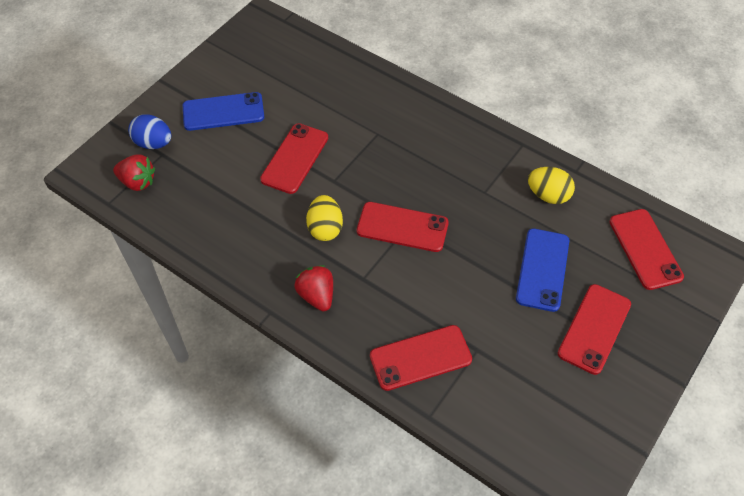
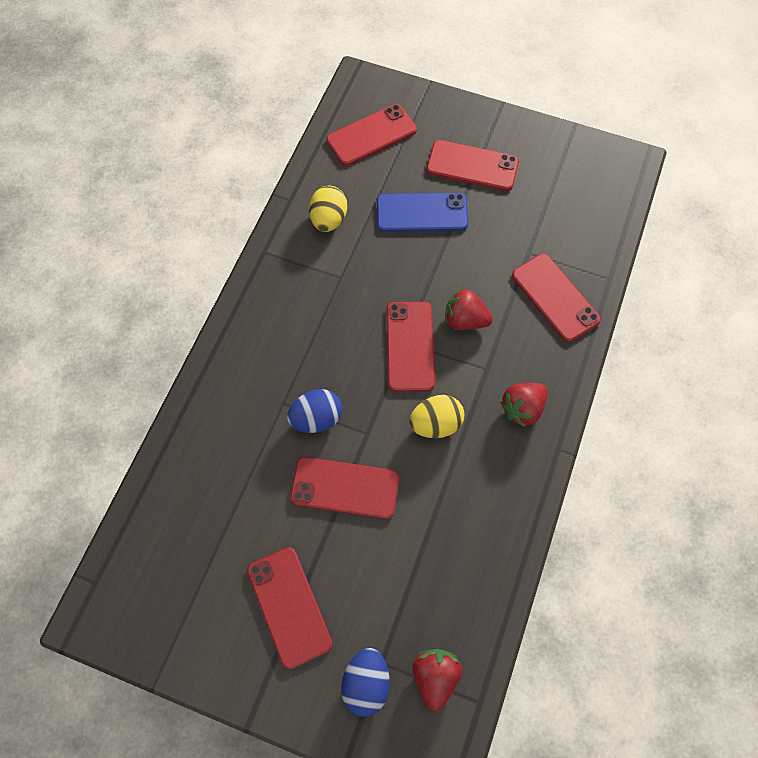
camera: 105 degrees left, 10 degrees up
(223, 112) = (289, 606): blue phone -> red phone
(357, 152) = (316, 418): none -> blue egg
(416, 275) = (465, 320): none -> red strawberry

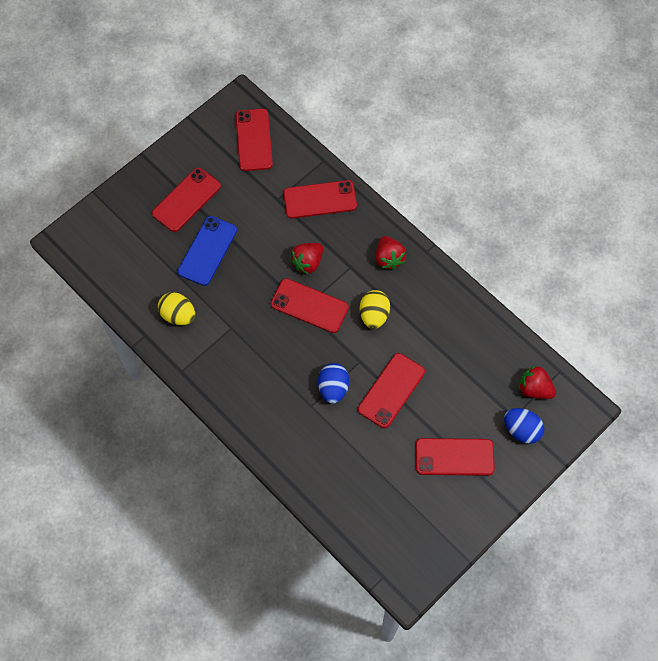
camera: 65 degrees left, 0 degrees up
(371, 135) = (119, 254): red phone -> red phone (254, 140)

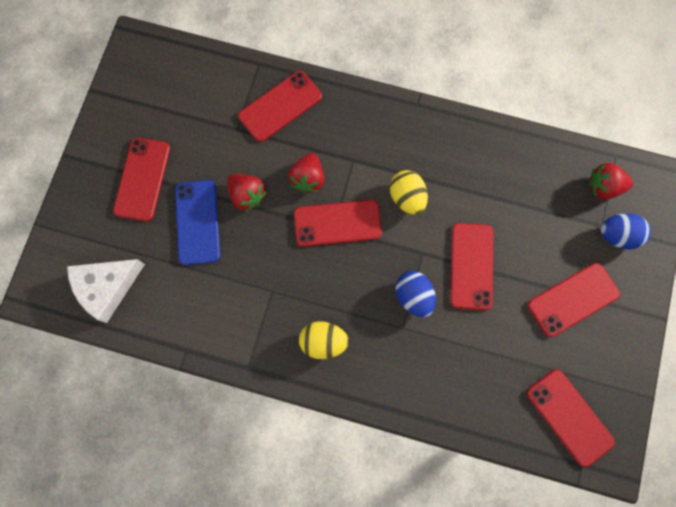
camera: 30 degrees left, 10 degrees up
(116, 262) = (107, 287): none -> white cheese
(178, 315) = (208, 308): yellow egg -> yellow egg (323, 342)
(254, 140) = (174, 79): red phone -> red phone (569, 417)
(389, 258) = (385, 131): red strawberry -> red strawberry (247, 195)

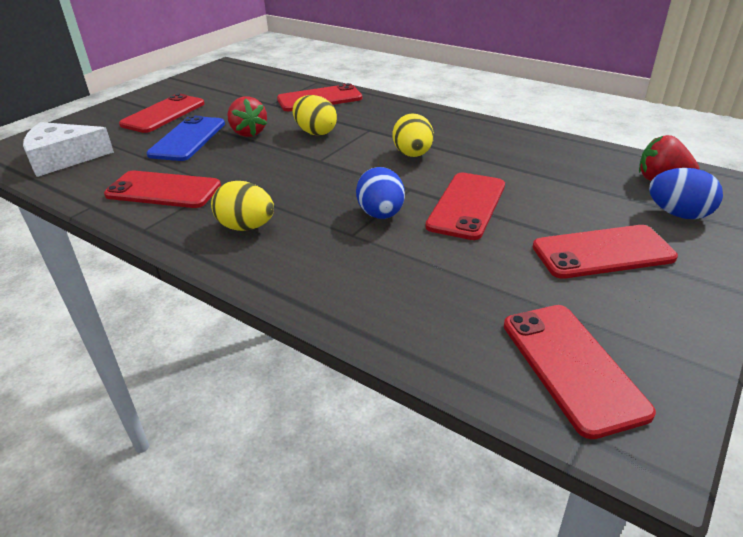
camera: 20 degrees right, 40 degrees down
(308, 179) = (315, 132): red strawberry -> yellow egg
(337, 223) = (326, 158): red phone -> red phone (163, 190)

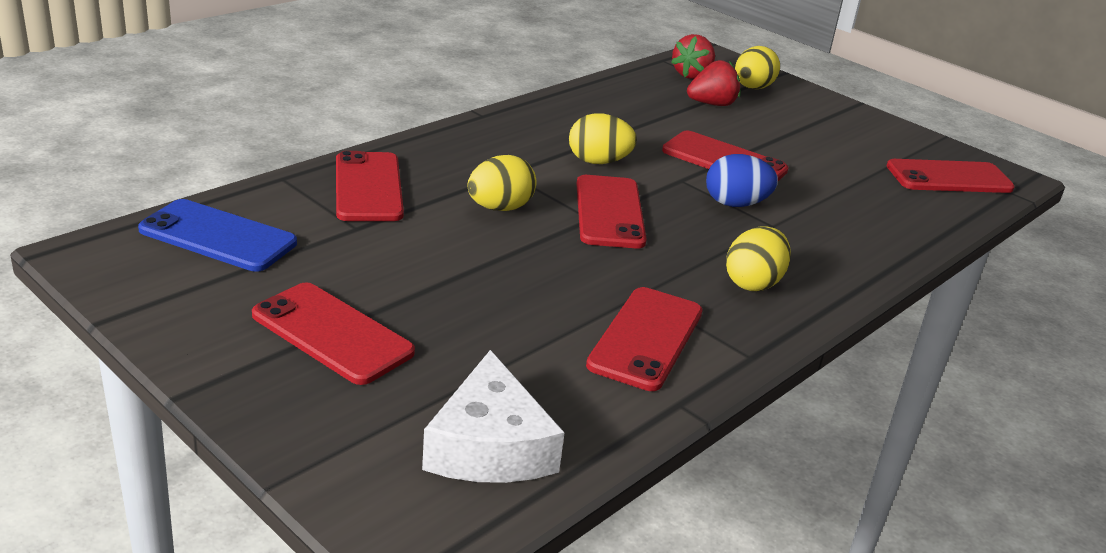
camera: 85 degrees left, 5 degrees down
(188, 139) = (467, 312): blue phone -> blue phone (218, 236)
(248, 133) = (472, 257): red strawberry -> red strawberry (712, 104)
(602, 252) = (809, 129): red phone -> red phone (609, 212)
(678, 214) = (752, 88): blue egg -> yellow egg

